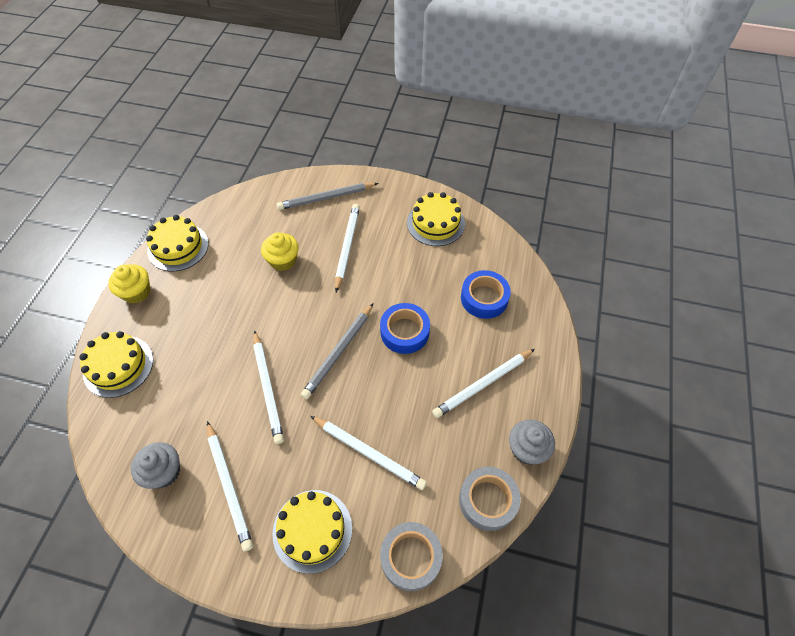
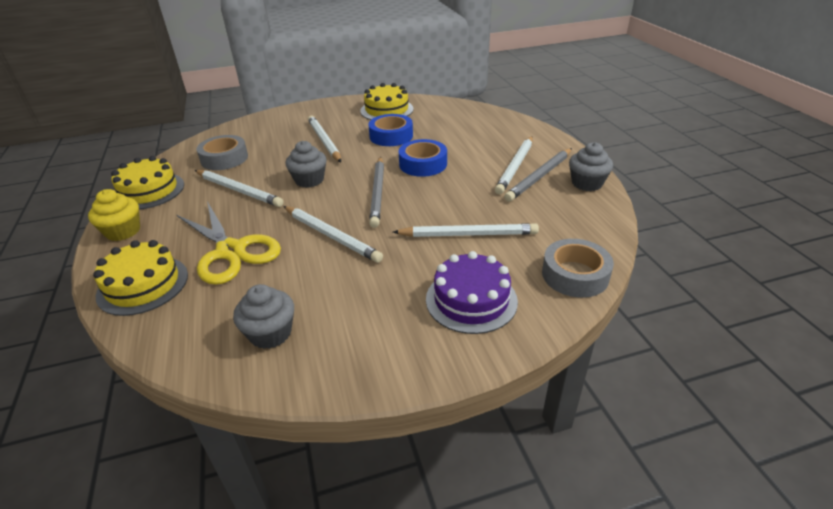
camera: 30 degrees left, 20 degrees down
(190, 362) = (230, 251): none -> yellow scissors
(229, 486) = (356, 310): white pencil -> white pencil (239, 190)
(283, 260) = (270, 165): yellow cupcake -> none
(298, 301) = (309, 180): none -> grey cupcake
(312, 530) = (471, 300): yellow cake -> purple cake
(326, 198) = (278, 124): grey pencil -> grey pencil (539, 177)
(484, 298) = (465, 130): blue tape -> blue tape (391, 136)
(488, 500) = (593, 218): grey tape -> grey tape (224, 158)

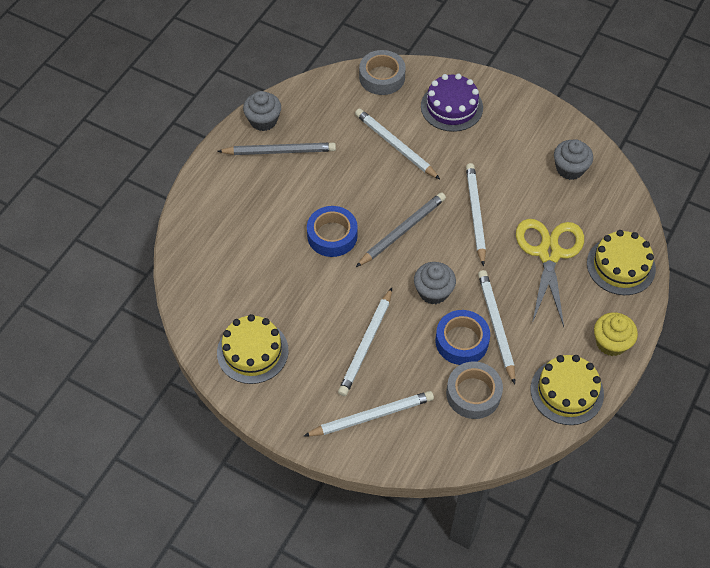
camera: 135 degrees left, 20 degrees up
(391, 136) = (305, 299): blue tape -> blue tape (461, 341)
(515, 166) = (277, 174): white pencil -> white pencil (372, 416)

